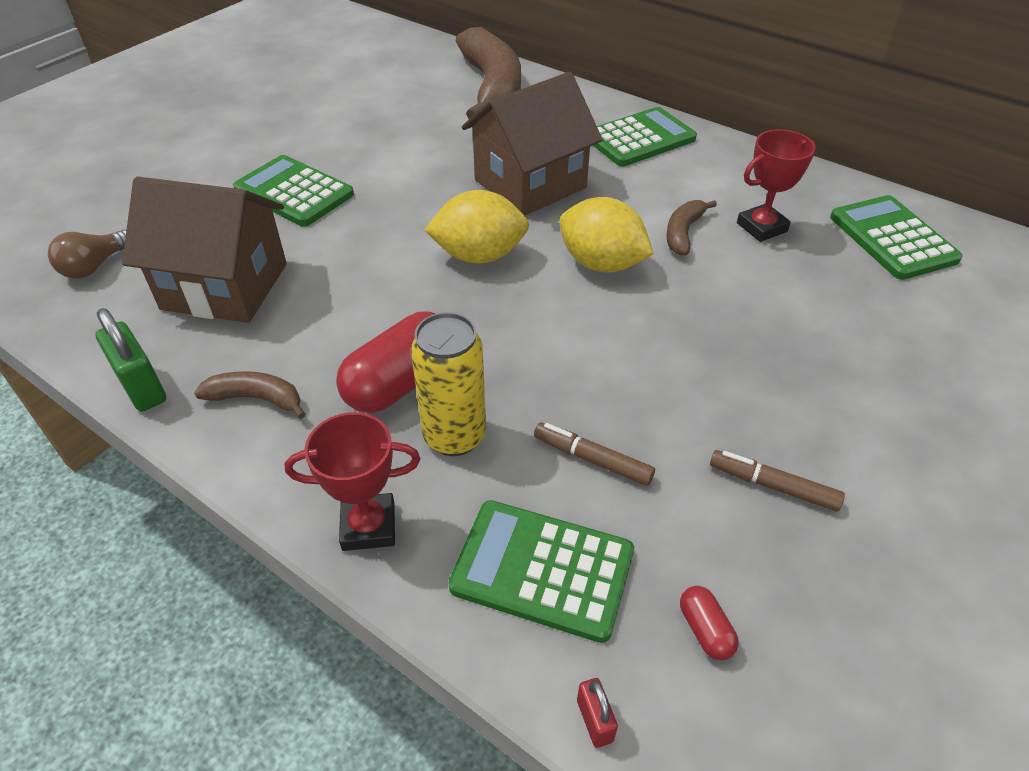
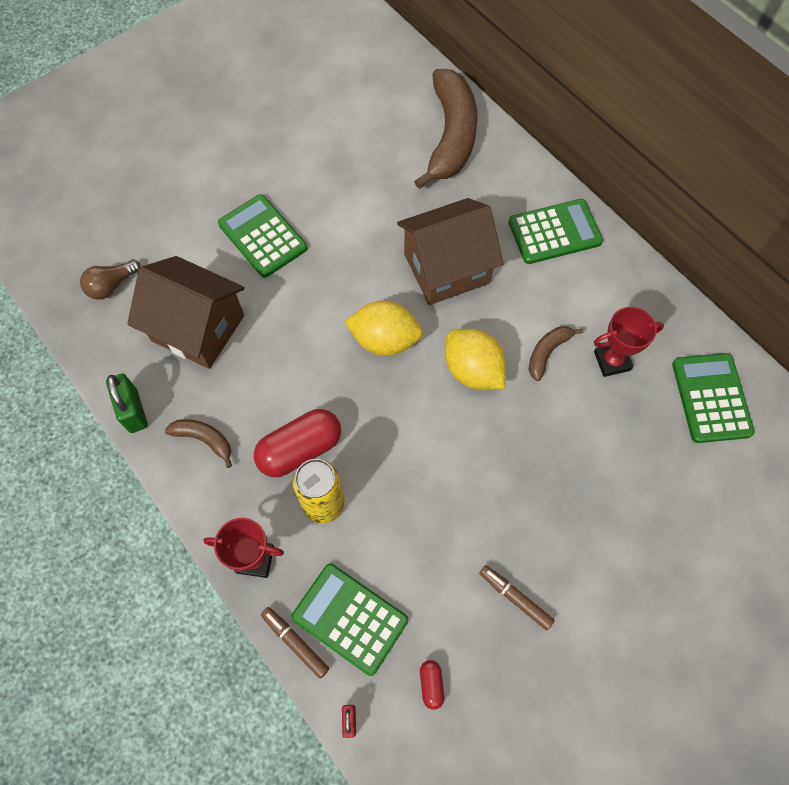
camera: 15 degrees right, 20 degrees up
(592, 459) = (406, 546): brown marker -> brown marker (295, 642)

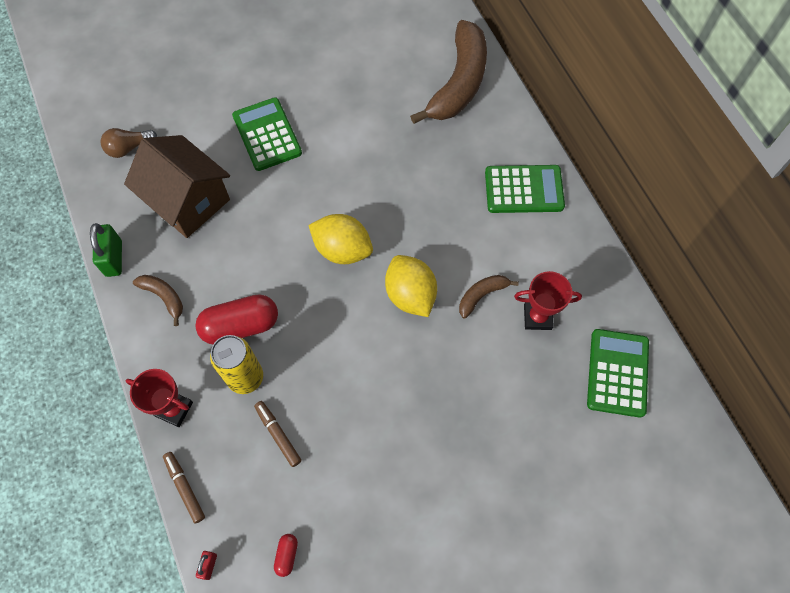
camera: 15 degrees right, 0 degrees up
(350, 618) = (236, 480): green calculator -> none
(446, 268) = (416, 199): brown house -> none
(515, 598) = (382, 502): brown marker -> brown marker (278, 434)

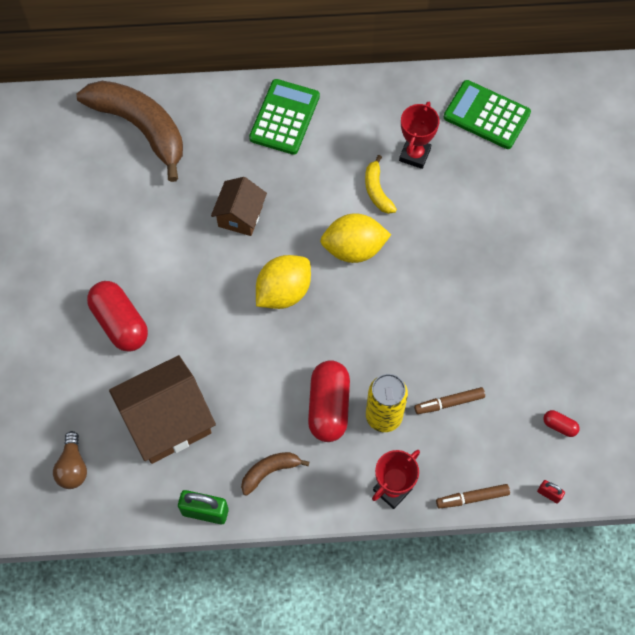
camera: 70 degrees left, 0 degrees up
(267, 135) = (120, 323): green calculator -> red capsule
(405, 189) = (240, 216): none -> brown house
(482, 295) = (377, 190): brown banana -> yellow banana

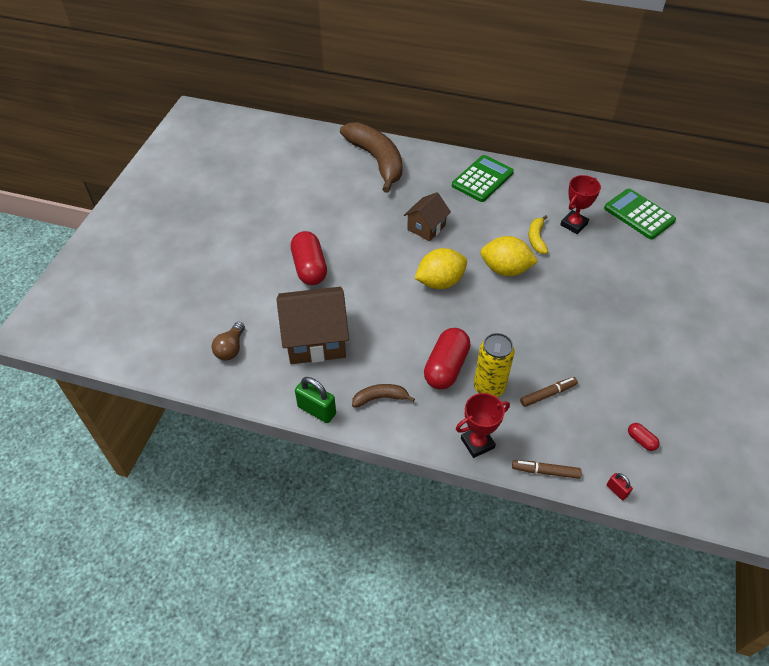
camera: 20 degrees right, 15 degrees down
(449, 403) = (548, 394): brown marker -> brown marker turned 150 degrees clockwise

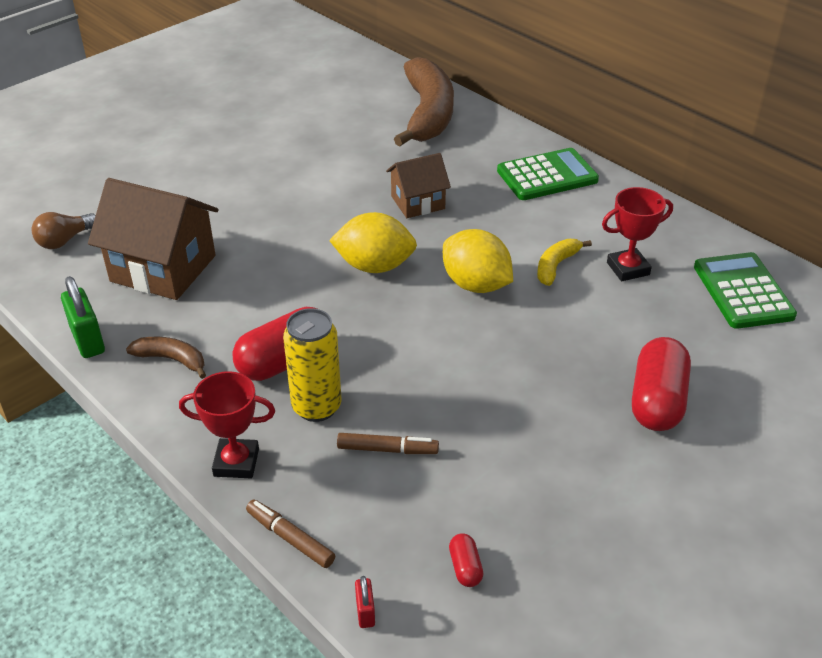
camera: 30 degrees right, 10 degrees down
(309, 268) = (233, 194): red capsule -> red capsule (657, 401)

